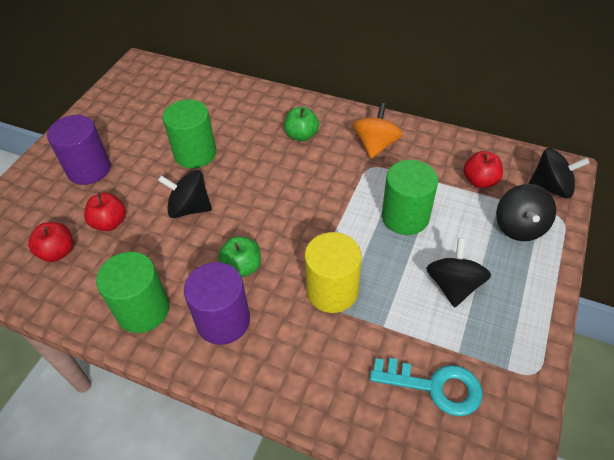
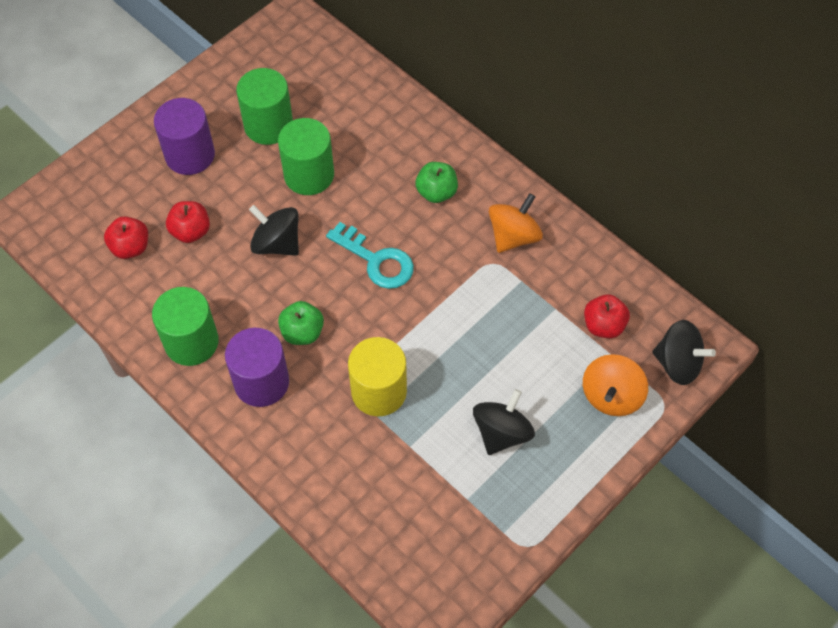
camera: 20 degrees right, 10 degrees up
(405, 217) = (496, 338): green cylinder -> green cylinder (268, 125)
(435, 386) = (426, 521): turquoise key -> turquoise key (376, 260)
(519, 227) = (611, 396): black spinning top -> orange spinning top

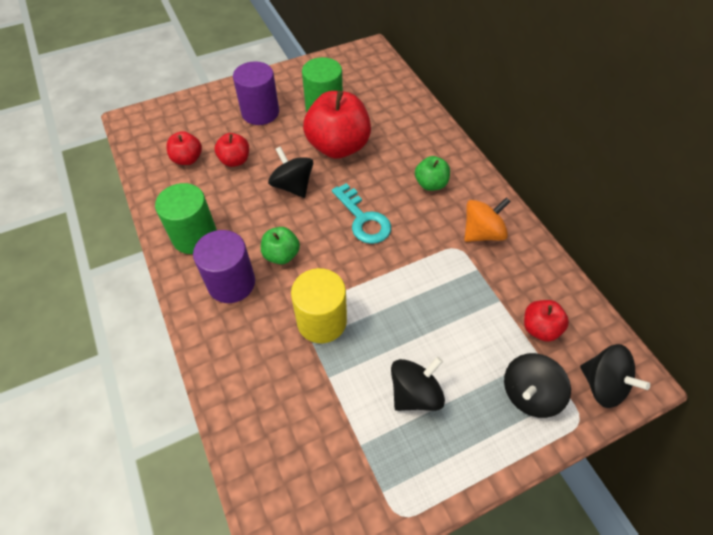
camera: 20 degrees right, 5 degrees down
(309, 175) = (338, 147): green cylinder -> red apple
(611, 396) = (529, 394): orange spinning top -> black spinning top

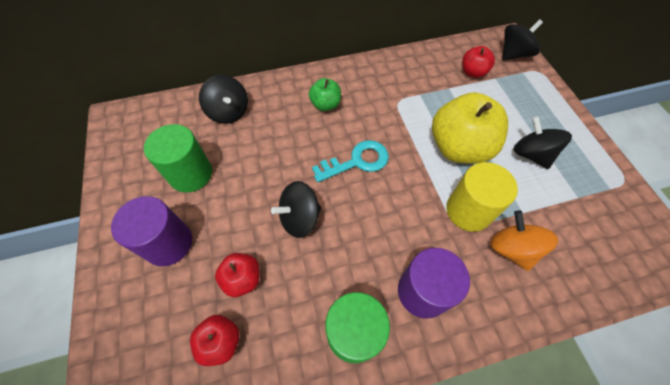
camera: 80 degrees left, 5 degrees up
(281, 255) = (391, 238): green apple -> none
(338, 147) = (255, 168): red apple -> none
(405, 312) = (459, 148): none -> yellow apple
(482, 233) = (385, 83): orange spinning top -> orange spinning top (512, 249)
(529, 394) = (524, 90): black spinning top -> black spinning top (229, 112)

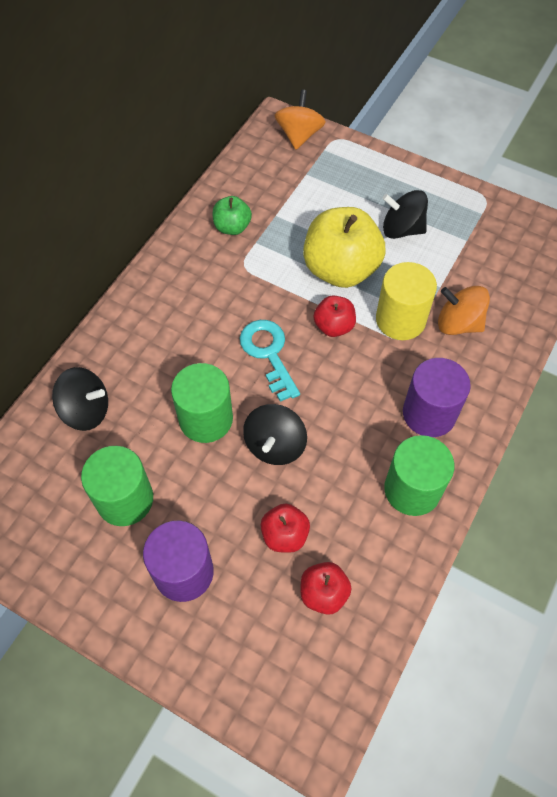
camera: 45 degrees left, 0 degrees up
(280, 168) = (206, 419): none -> green cylinder
(325, 104) = (178, 323): green apple -> green apple (232, 227)
(357, 161) = (268, 353): turquoise key -> turquoise key turned 45 degrees counterclockwise
(473, 72) = (281, 182): red apple -> red apple (334, 326)
(513, 54) = (299, 135): black spinning top -> orange spinning top

